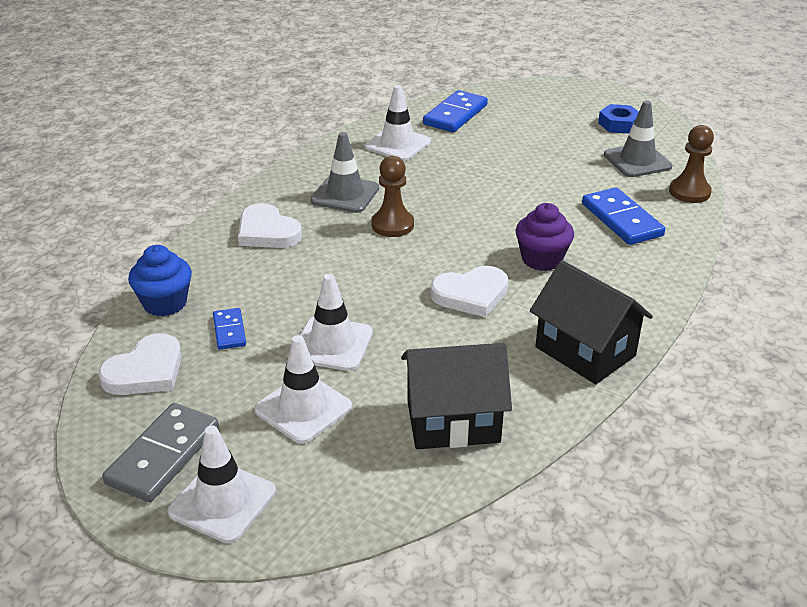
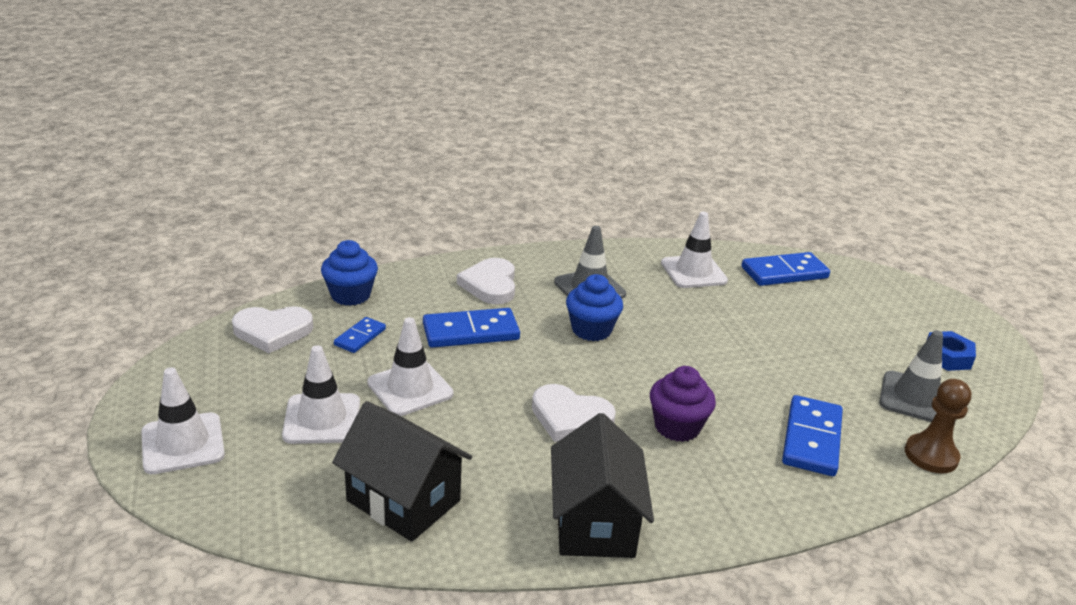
camera: 40 degrees right, 5 degrees down
(163, 455) = (199, 390): grey domino -> none
(309, 276) = (471, 332): none -> blue domino
(392, 225) = (591, 330): brown pawn -> blue cupcake

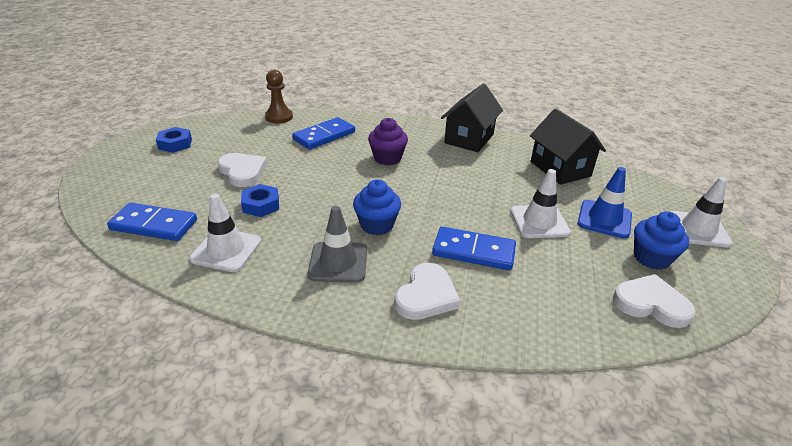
camera: 150 degrees left, 5 degrees up
(322, 419) = (604, 219): white traffic cone -> blue traffic cone
(350, 295) = (573, 326): blue cupcake -> blue cupcake (651, 258)
(360, 337) = (570, 274): blue domino -> none
(570, 417) = (444, 178): white heart -> white heart (242, 172)
(729, 316) = (261, 205): none -> blue nut
(915, 398) = (238, 134): grey traffic cone -> none

